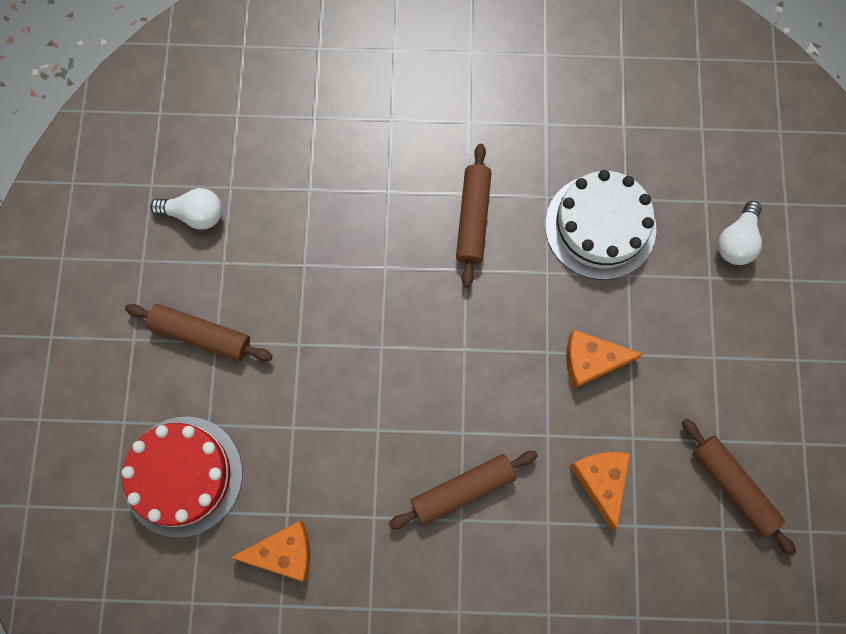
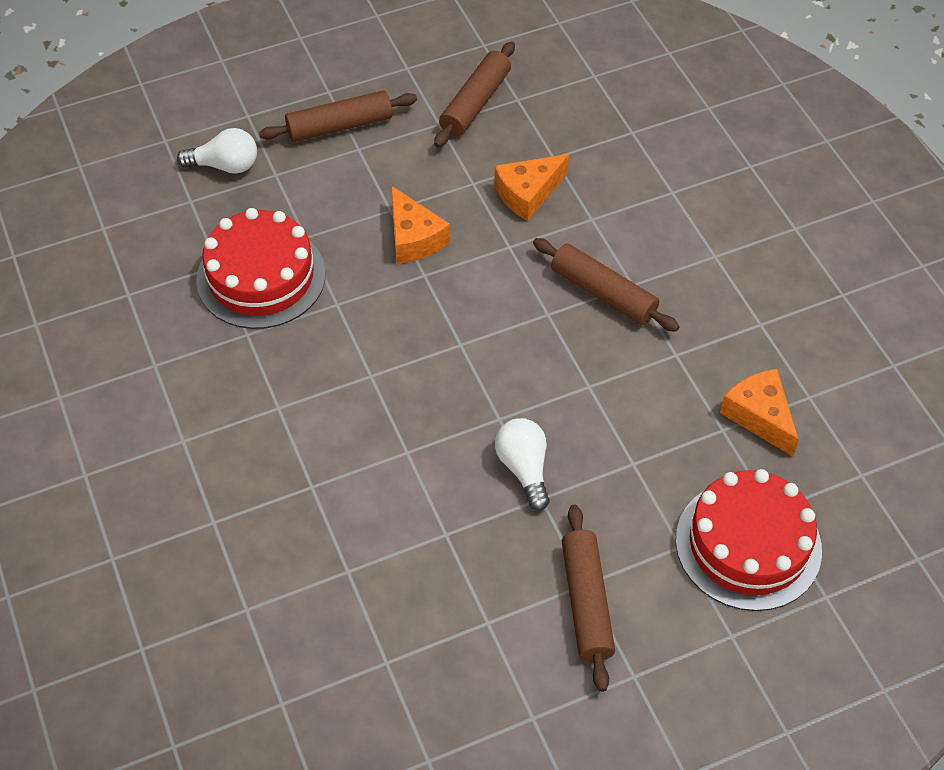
camera: 115 degrees left, 20 degrees down
(195, 214) = (442, 685): white light bulb -> white light bulb (524, 468)
(473, 219) = (306, 391): brown rolling pin -> brown rolling pin (340, 126)
(600, 226) = (261, 277): white cake -> red cake

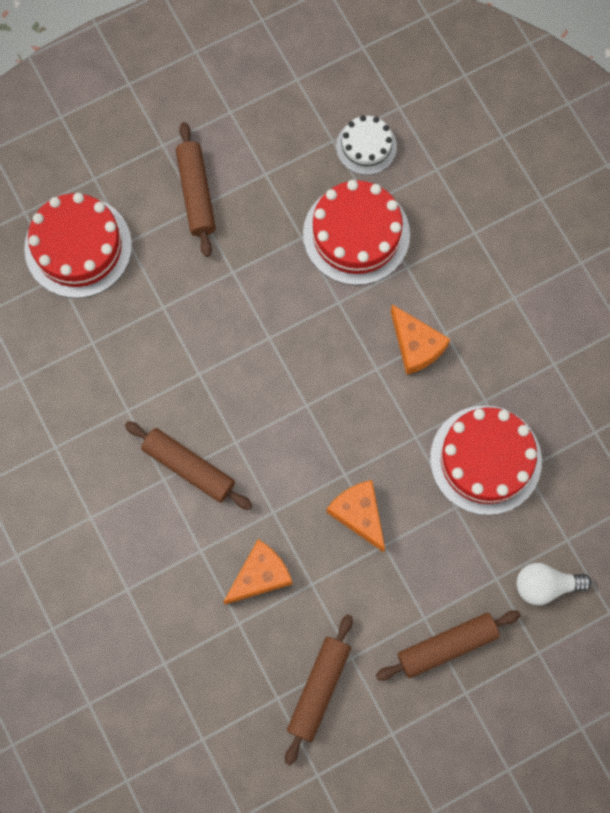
camera: 175 degrees right, 20 degrees up
(339, 649) = (366, 146): none -> white cake
(372, 531) = (356, 234): none -> red cake
(524, 468) = (247, 295): white light bulb -> none
(759, 416) = (62, 357): orange cheese -> orange cheese (416, 346)

